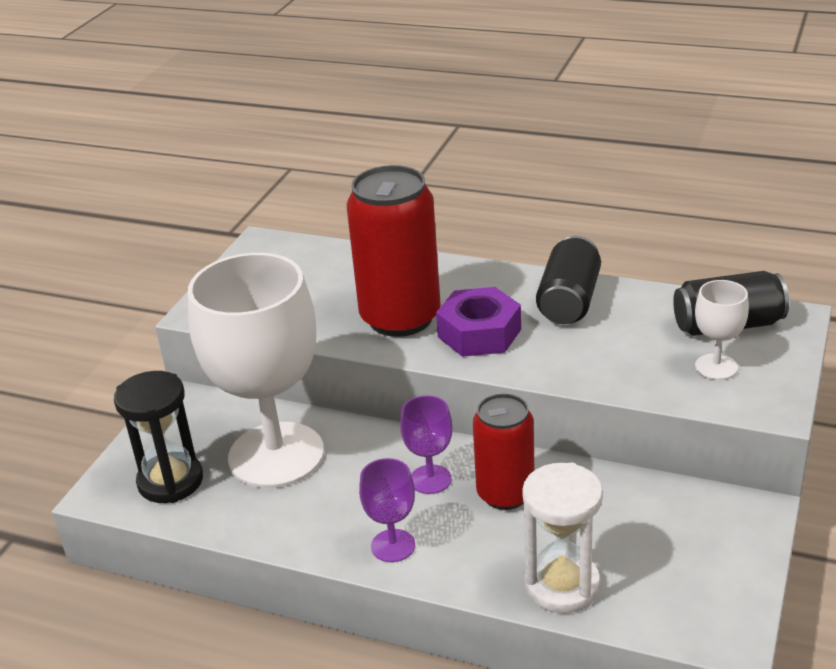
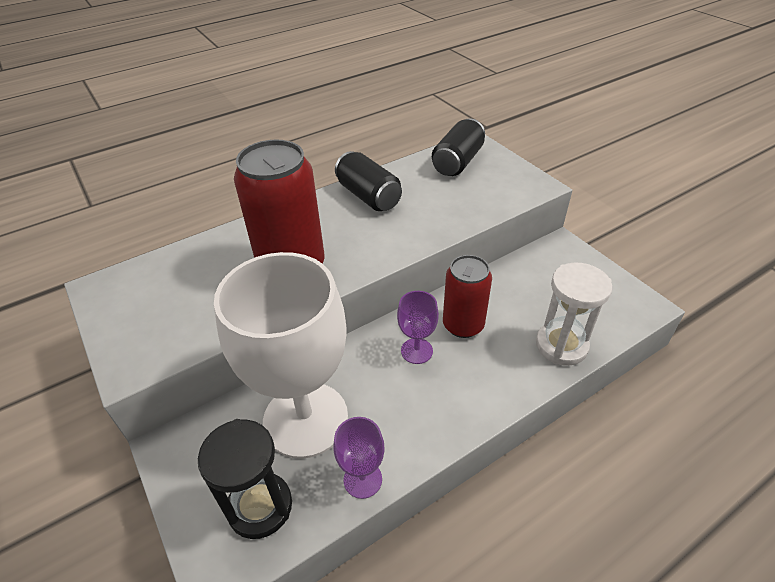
camera: 55 degrees left, 10 degrees up
(393, 546) = (461, 404): purple goblet -> purple goblet (362, 479)
(479, 333) = (353, 243): purple nut -> none
(716, 367) = (487, 183): white goblet -> none

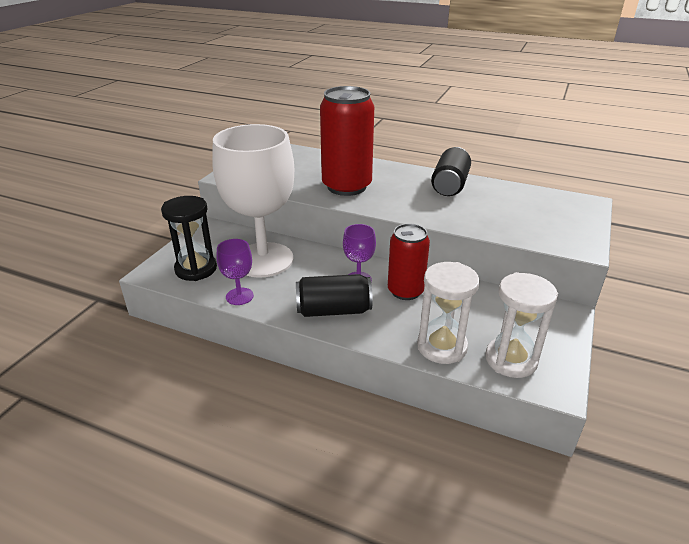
camera: 55 degrees right, 10 degrees down
(457, 162) = (549, 203): black can -> black can (333, 310)
(602, 311) = (511, 360): none -> white hourglass

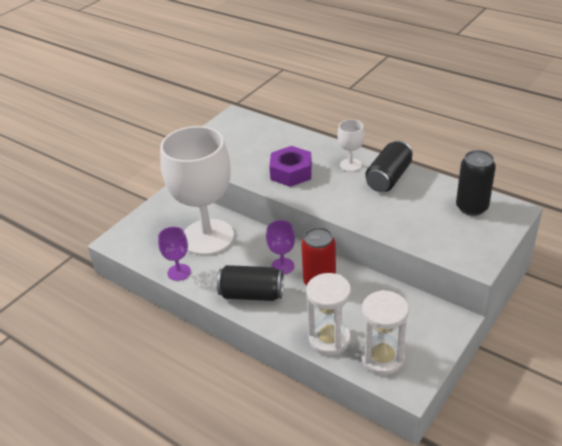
camera: 15 degrees right, 5 degrees up
(196, 269) = (149, 241): black hourglass -> none
(346, 186) = (291, 172): red can -> purple nut
(406, 177) = (350, 165): none -> white goblet
(546, 202) = (471, 207): none -> black can

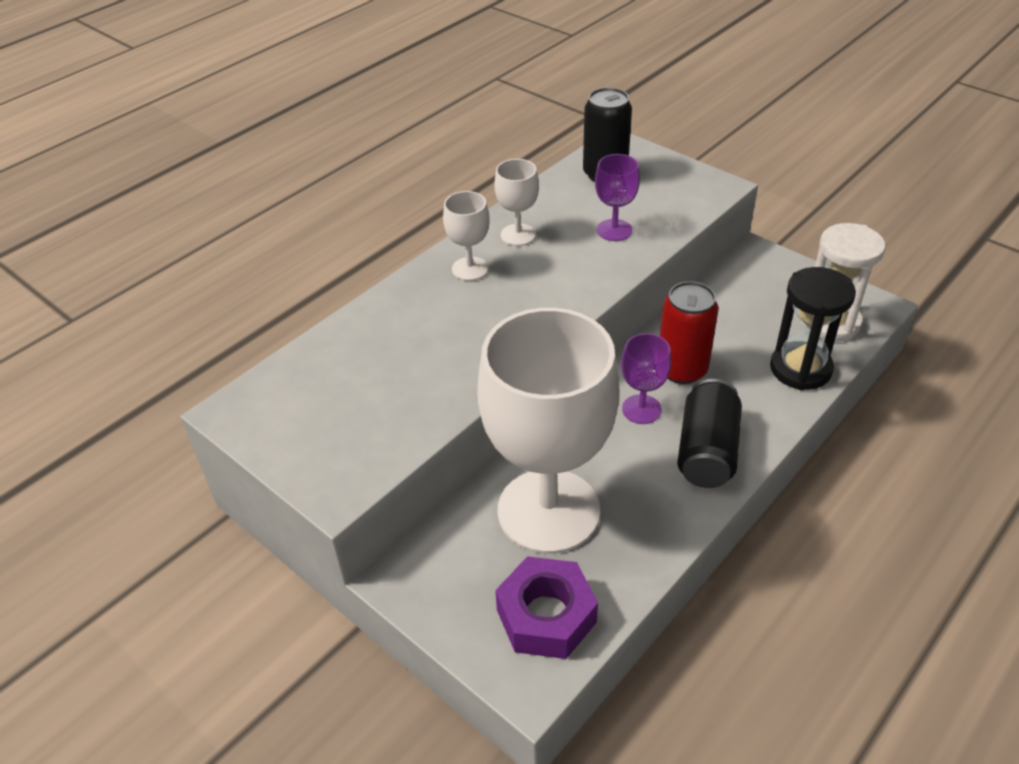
camera: 85 degrees left, 5 degrees up
(179, 272) = (644, 555): purple goblet -> purple goblet (614, 230)
(291, 172) = (469, 338): purple nut -> purple nut (546, 616)
(329, 339) = (800, 369): white hourglass -> black hourglass
(388, 178) = (518, 235): black can -> white goblet

